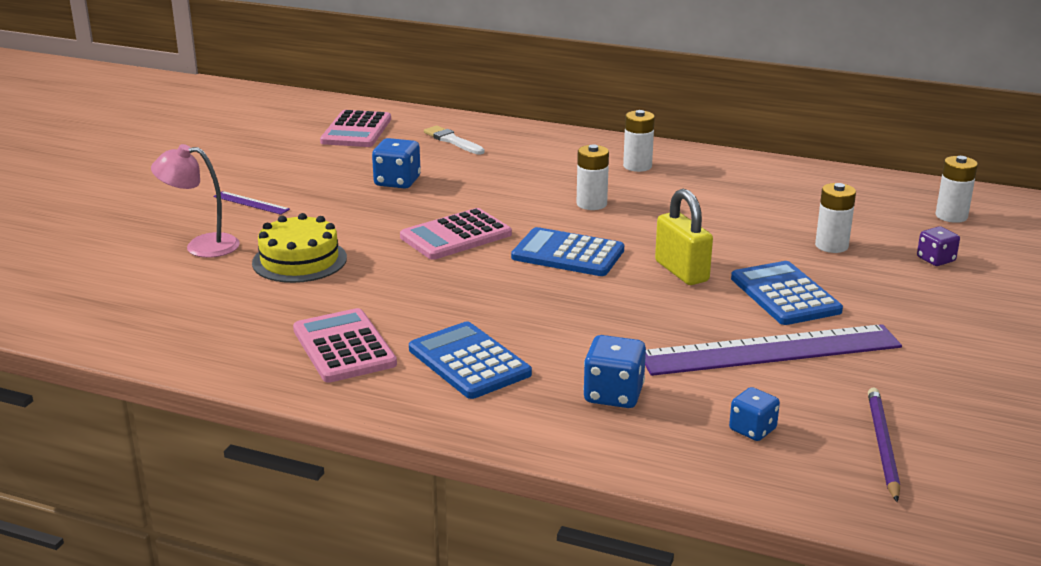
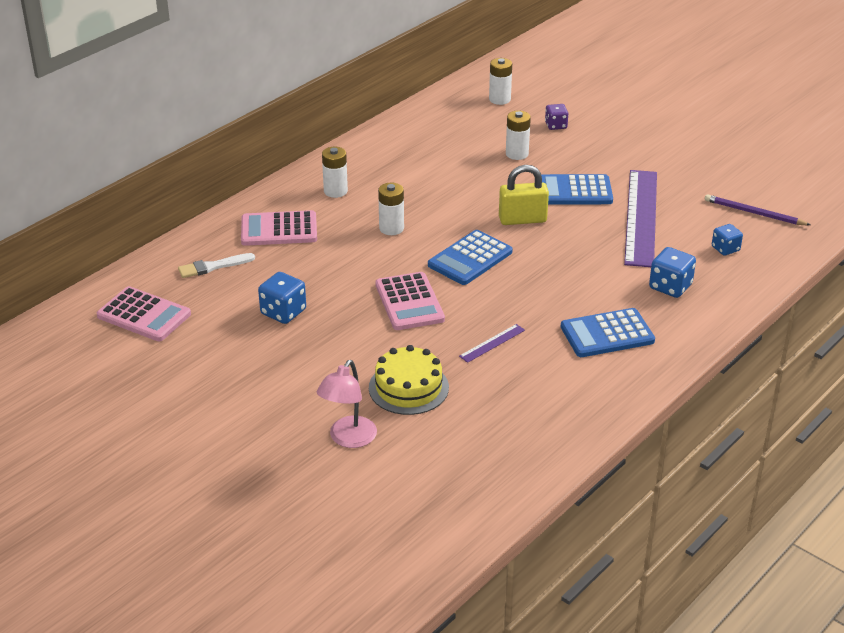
camera: 70 degrees left, 10 degrees up
(251, 203) = (273, 400): purple ruler -> purple ruler (492, 343)
(344, 347) = (563, 385): pink calculator -> pink calculator (279, 229)

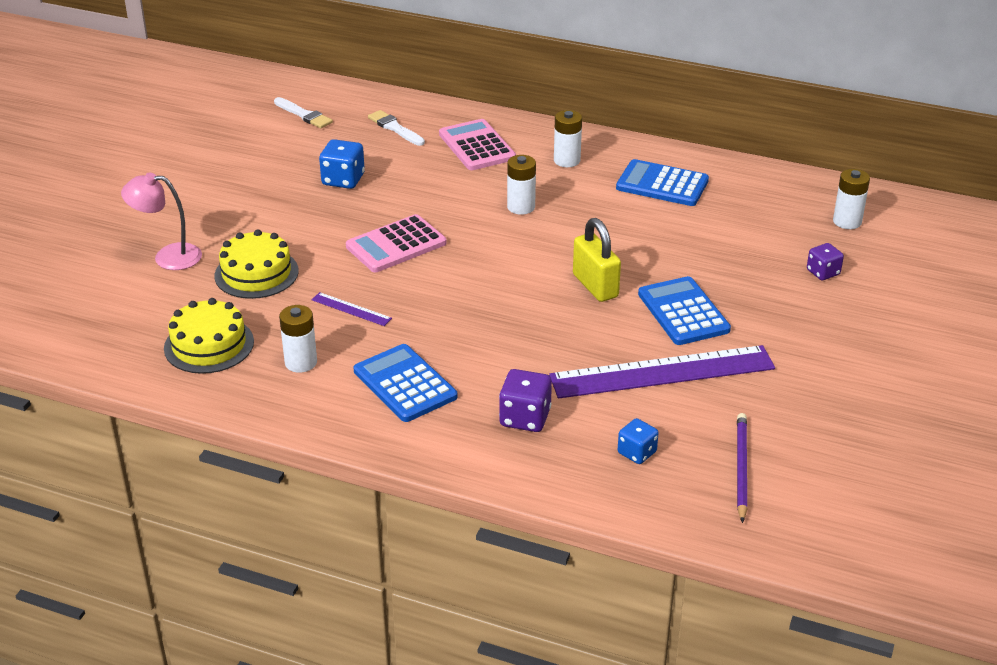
camera: 70 degrees right, 0 degrees up
(144, 315) = (304, 115): pink calculator -> white brush
(470, 258) = (495, 266): blue calculator -> blue calculator (662, 184)
(505, 431) = (209, 345): none -> yellow cake
(517, 154) = (732, 256): white battery -> white battery (301, 362)
(670, 286) = (525, 418): blue dice -> purple dice

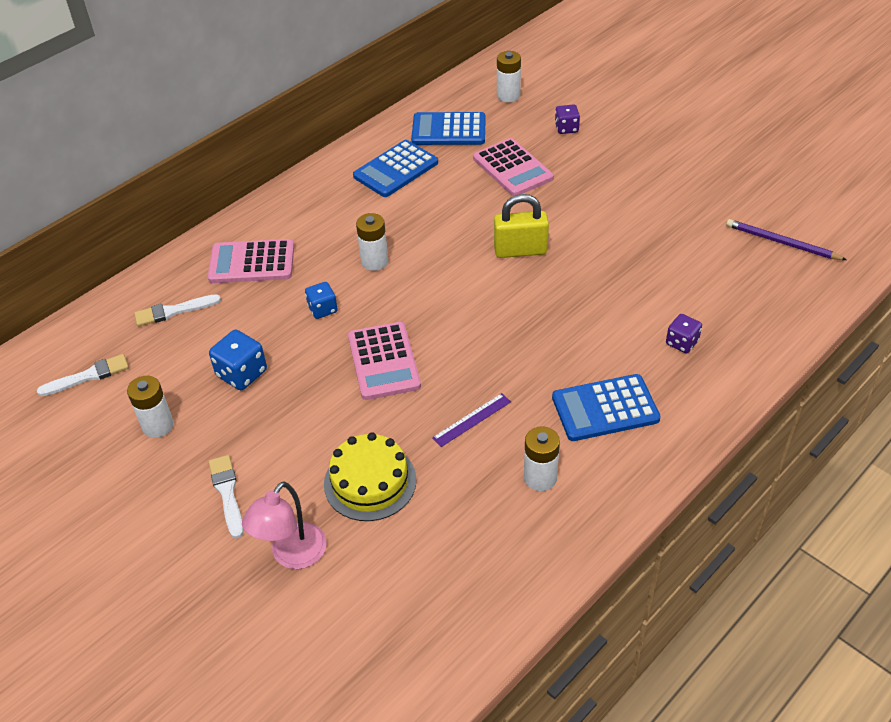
camera: 65 degrees left, 10 degrees up
(209, 345) = (476, 548): yellow cake -> none
(216, 210) = (227, 493): none -> white brush
(525, 418) = (682, 343): purple dice -> purple dice, size x0.66
(567, 160) = (319, 212): white battery -> white battery (158, 425)
(637, 453) = (747, 291): blue dice -> blue dice (322, 309)
(662, 372) = (653, 247): purple ruler -> none
(683, 312) = (581, 213): blue calculator -> blue calculator (448, 130)
(722, 252) = (512, 168): none -> pink calculator

